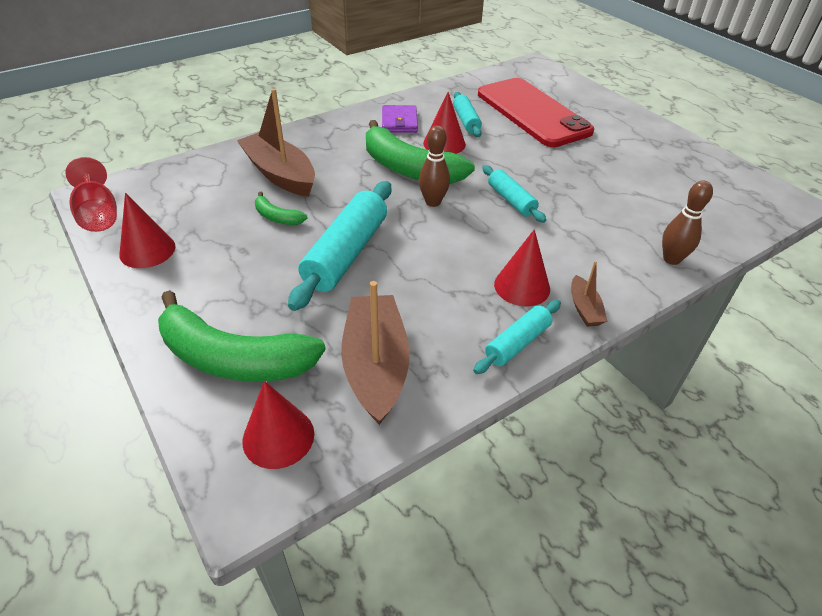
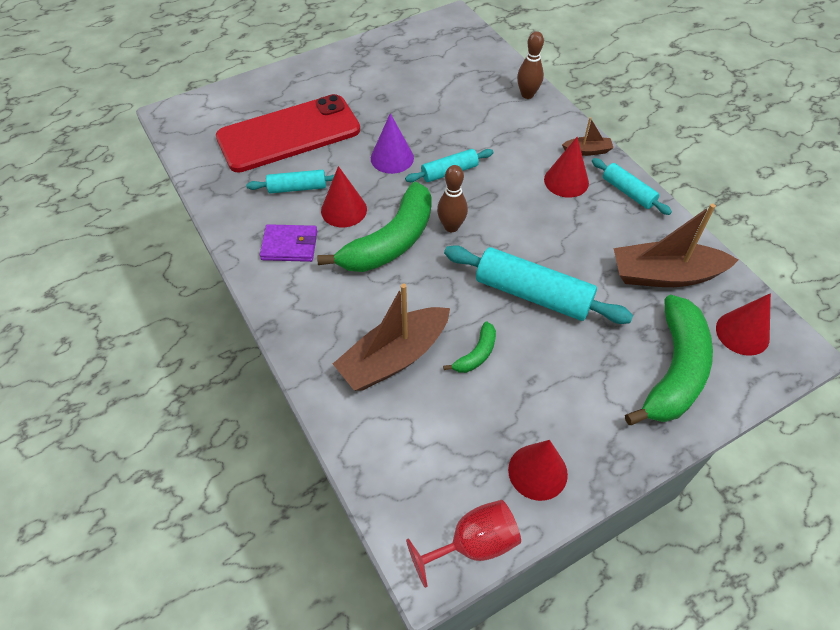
camera: 85 degrees left, 10 degrees up
(520, 166) = (392, 158): none -> purple cone

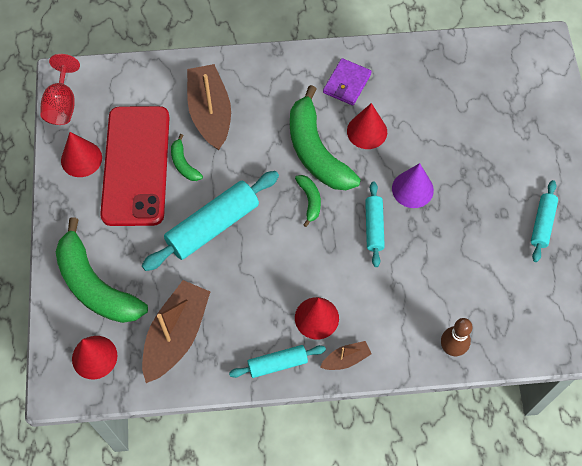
camera: 115 degrees right, 10 degrees up
(289, 134) = (480, 121): red phone -> red phone (136, 165)
(297, 188) = (408, 107): turquoise rolling pin -> turquoise rolling pin (542, 224)
(451, 227) = (310, 200): brown bowling pin -> green banana
(587, 151) = (346, 359): brown boat -> brown boat turned 135 degrees counterclockwise

